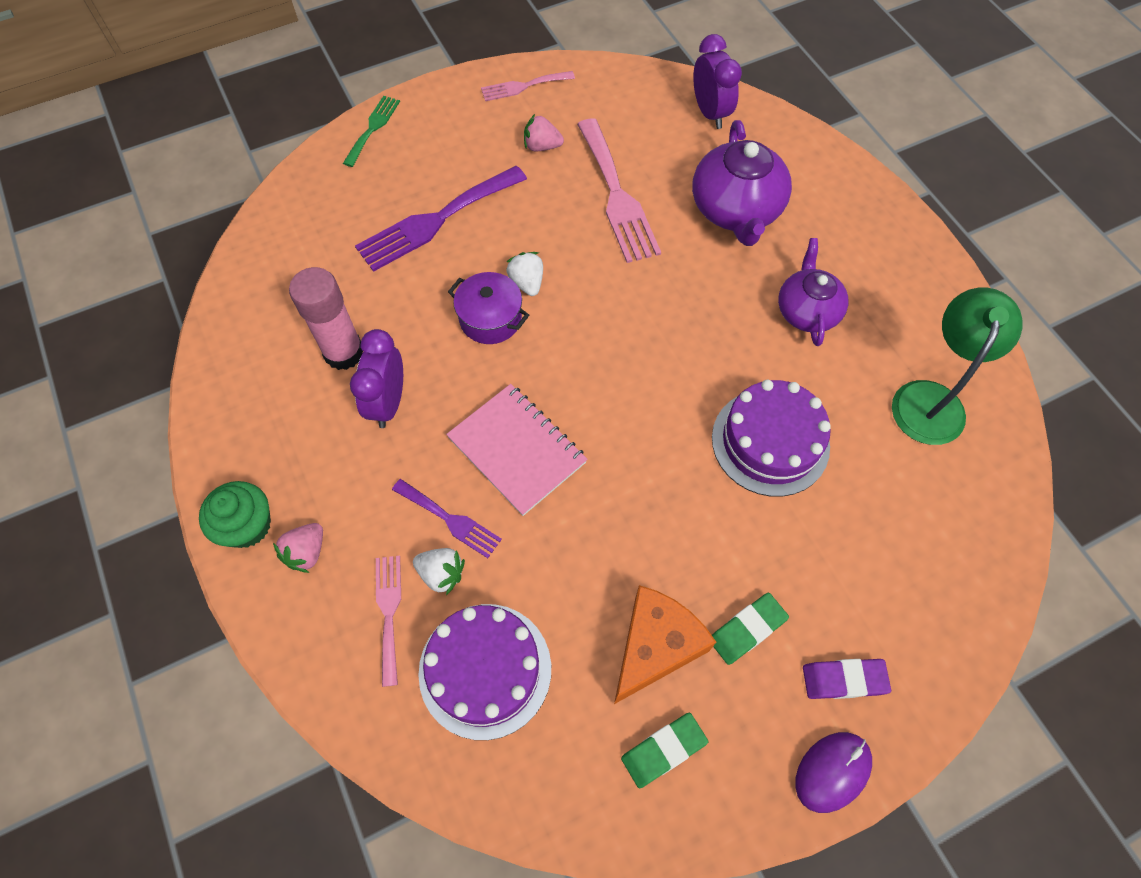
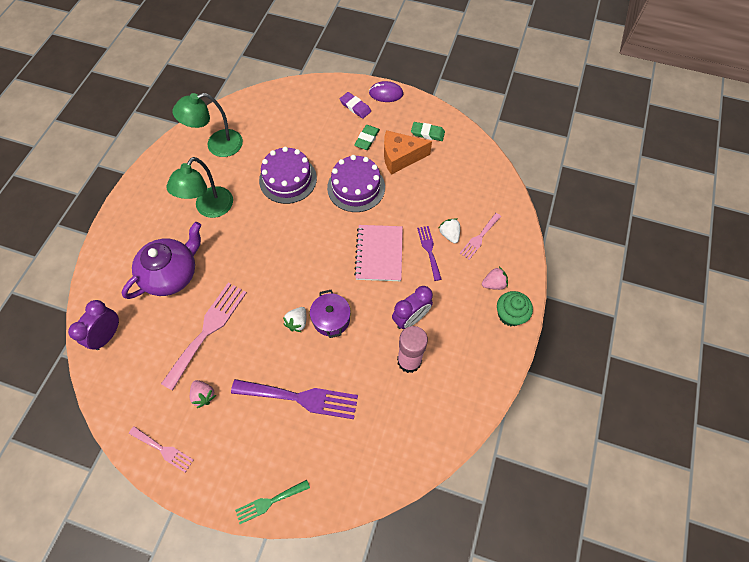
camera: 135 degrees left, 0 degrees up
(485, 670) = (462, 194): purple cake -> purple cake (356, 187)
(747, 629) = (367, 139): green eraser -> green eraser turned 75 degrees counterclockwise
(807, 311) = (210, 209): purple teapot -> green lamp

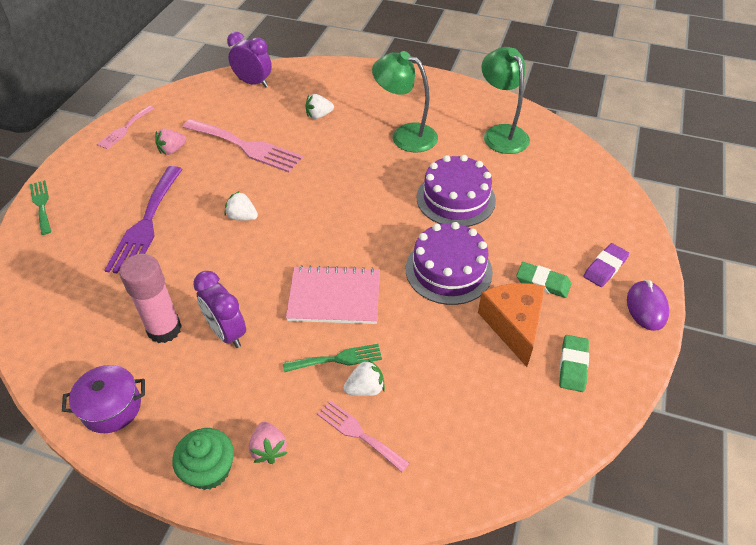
camera: 90 degrees right, 15 degrees down
(172, 274) = (319, 115): purple teapot -> white strawberry
(331, 319) = (241, 248): purple pot -> purple pot (112, 407)
(429, 250) = (337, 359): purple fork -> green fork

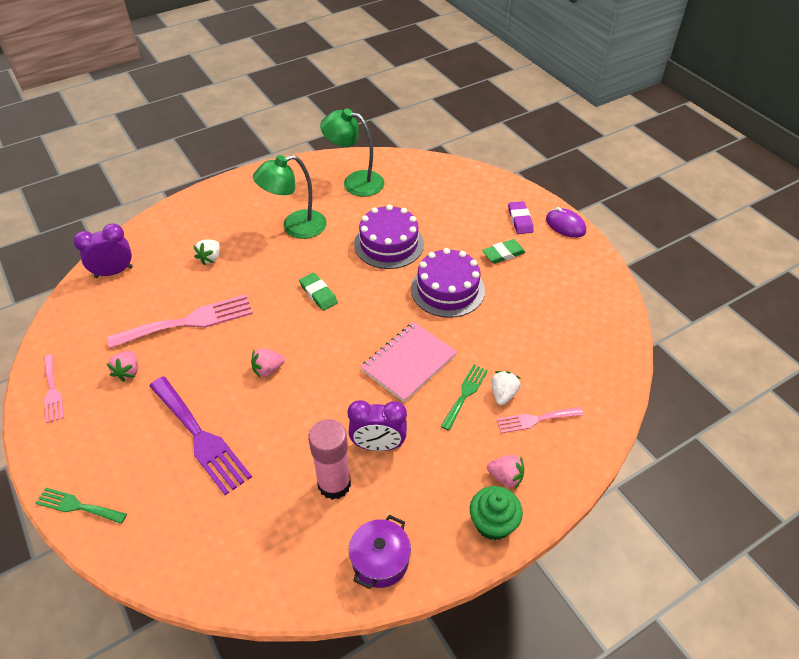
camera: 50 degrees left, 0 degrees up
(242, 217) = (268, 369): white strawberry -> pink strawberry
(513, 325) = (522, 290): orange cheese -> none
(573, 365) = (576, 285): green eraser -> green eraser (318, 294)

